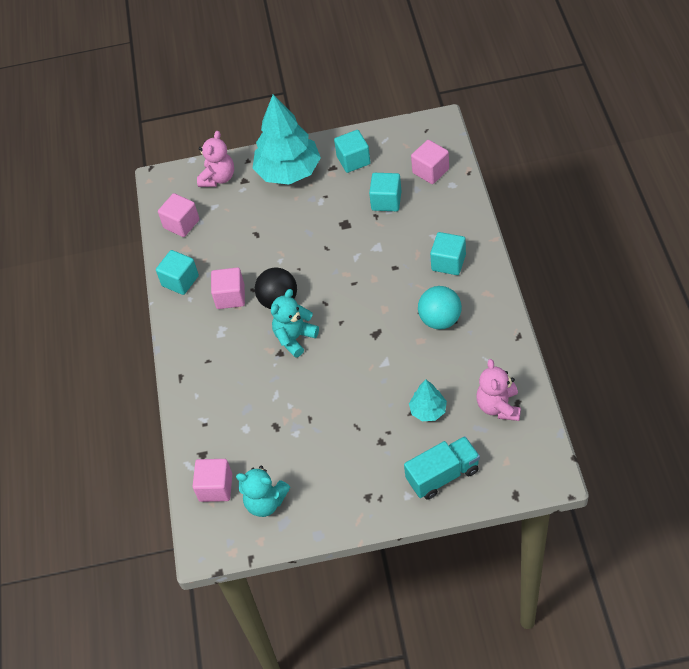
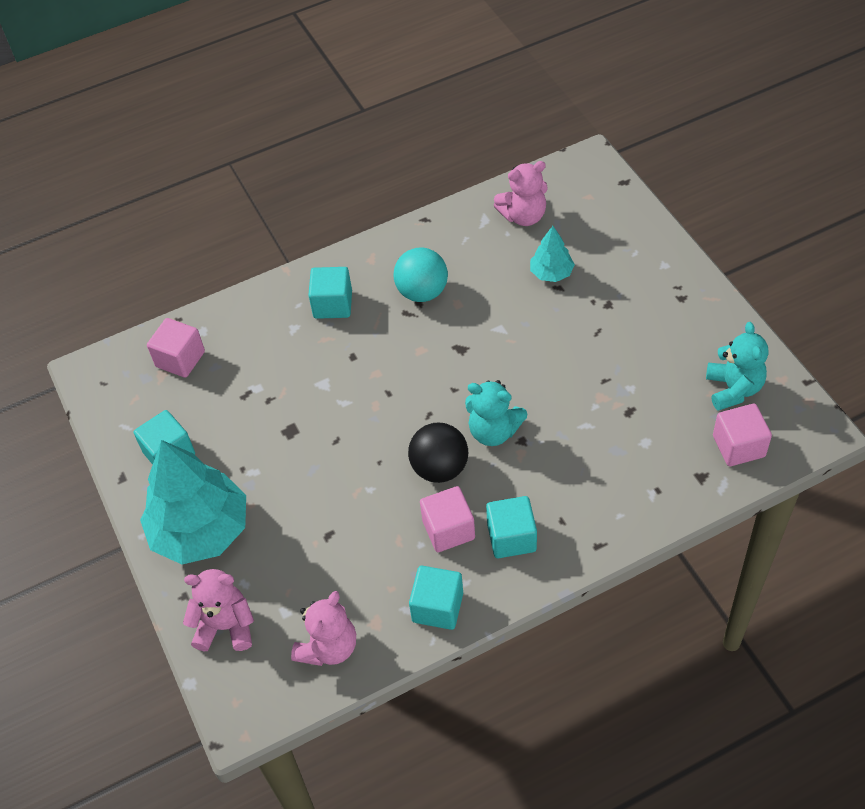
camera: 110 degrees left, 0 degrees up
(181, 224) = (328, 647): pink cube -> pink teddy bear
(386, 201) = (241, 394): turquoise cube -> turquoise cube (511, 537)
(443, 475) = (627, 242): turquoise truck -> none

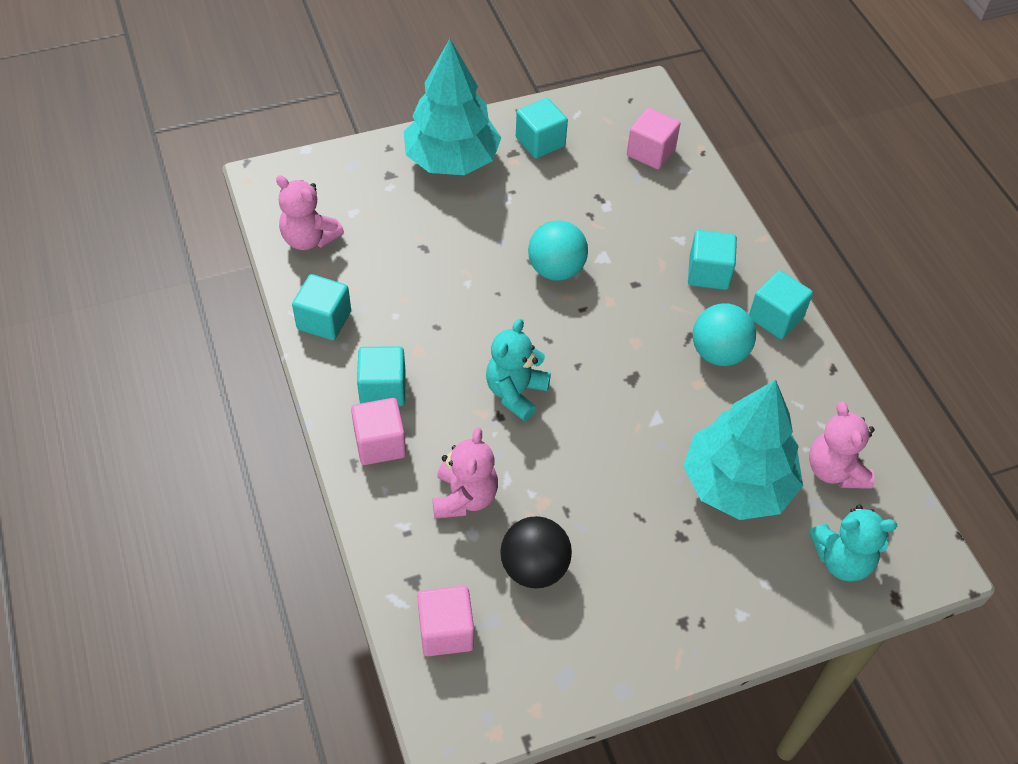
camera: 90 degrees right, 0 degrees up
(225, 626) = (351, 173): pink teddy bear -> pink teddy bear (464, 497)
(343, 418) = (556, 270): none -> turquoise ball
(377, 256) = (775, 317): none -> turquoise cube
(439, 468) = (479, 340): black ball -> black ball (534, 568)
(448, 529) = (405, 339): pink cube -> pink cube (380, 443)
(551, 273) = (737, 484): turquoise tree -> turquoise tree, size x2.11
(733, 389) = (529, 647): turquoise teddy bear -> turquoise teddy bear (842, 560)

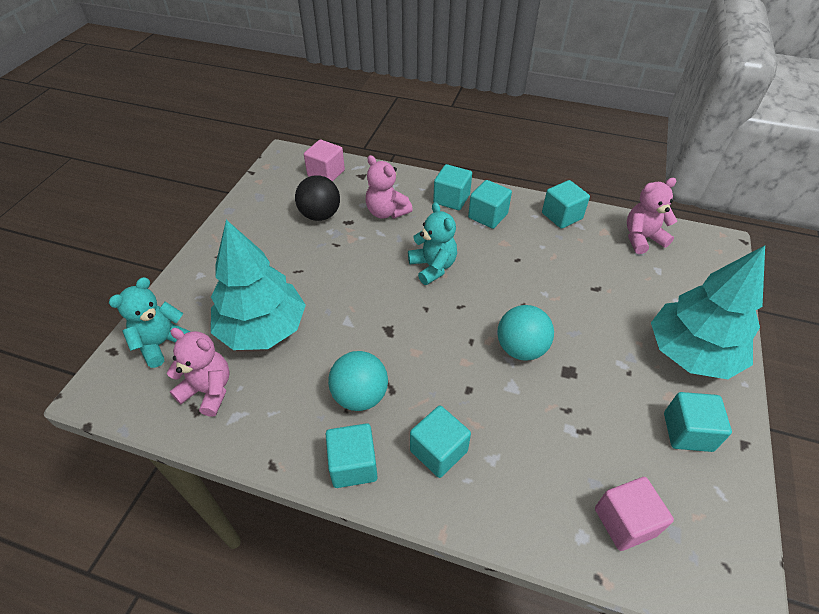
camera: 130 degrees right, 5 degrees down
(380, 443) = (451, 199): pink cube -> turquoise cube

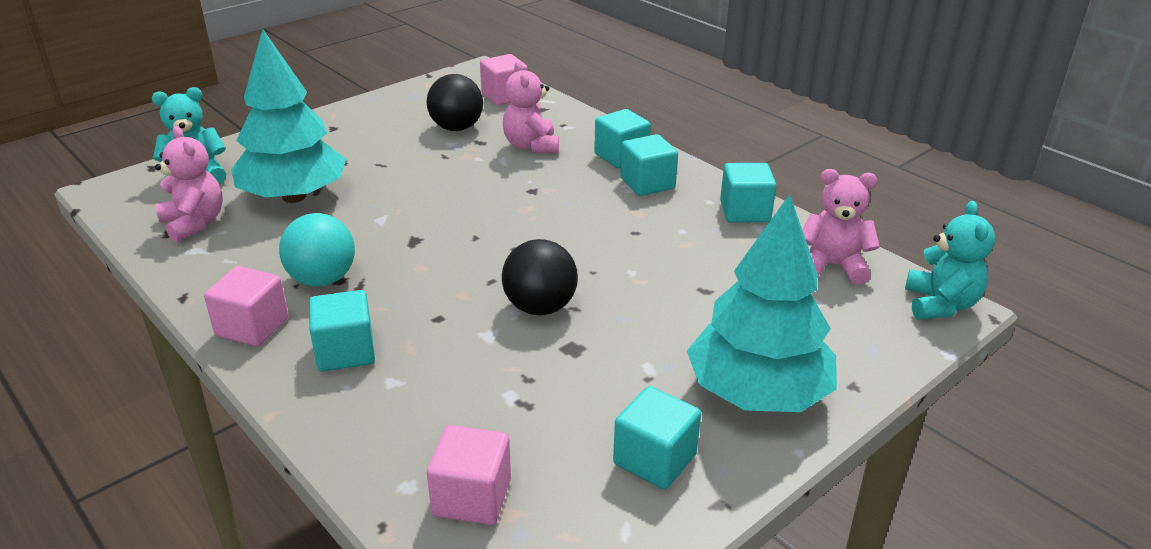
camera: 30 degrees right, 15 degrees down
(353, 465) = (252, 327): turquoise cube -> pink cube
(433, 267) = (526, 206): turquoise teddy bear -> turquoise teddy bear (940, 305)
(521, 348) = (540, 307): turquoise ball -> black ball

